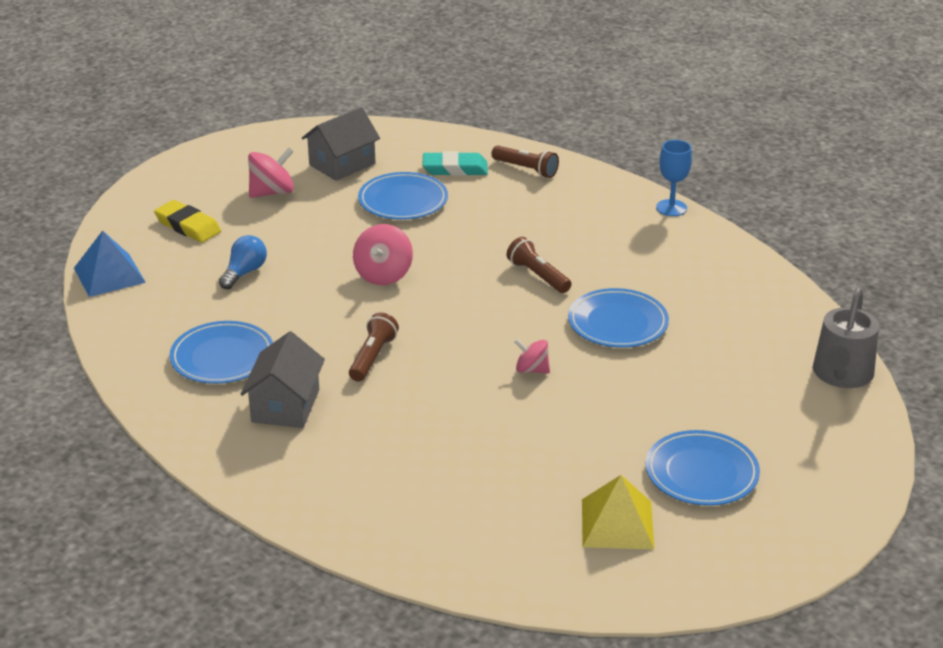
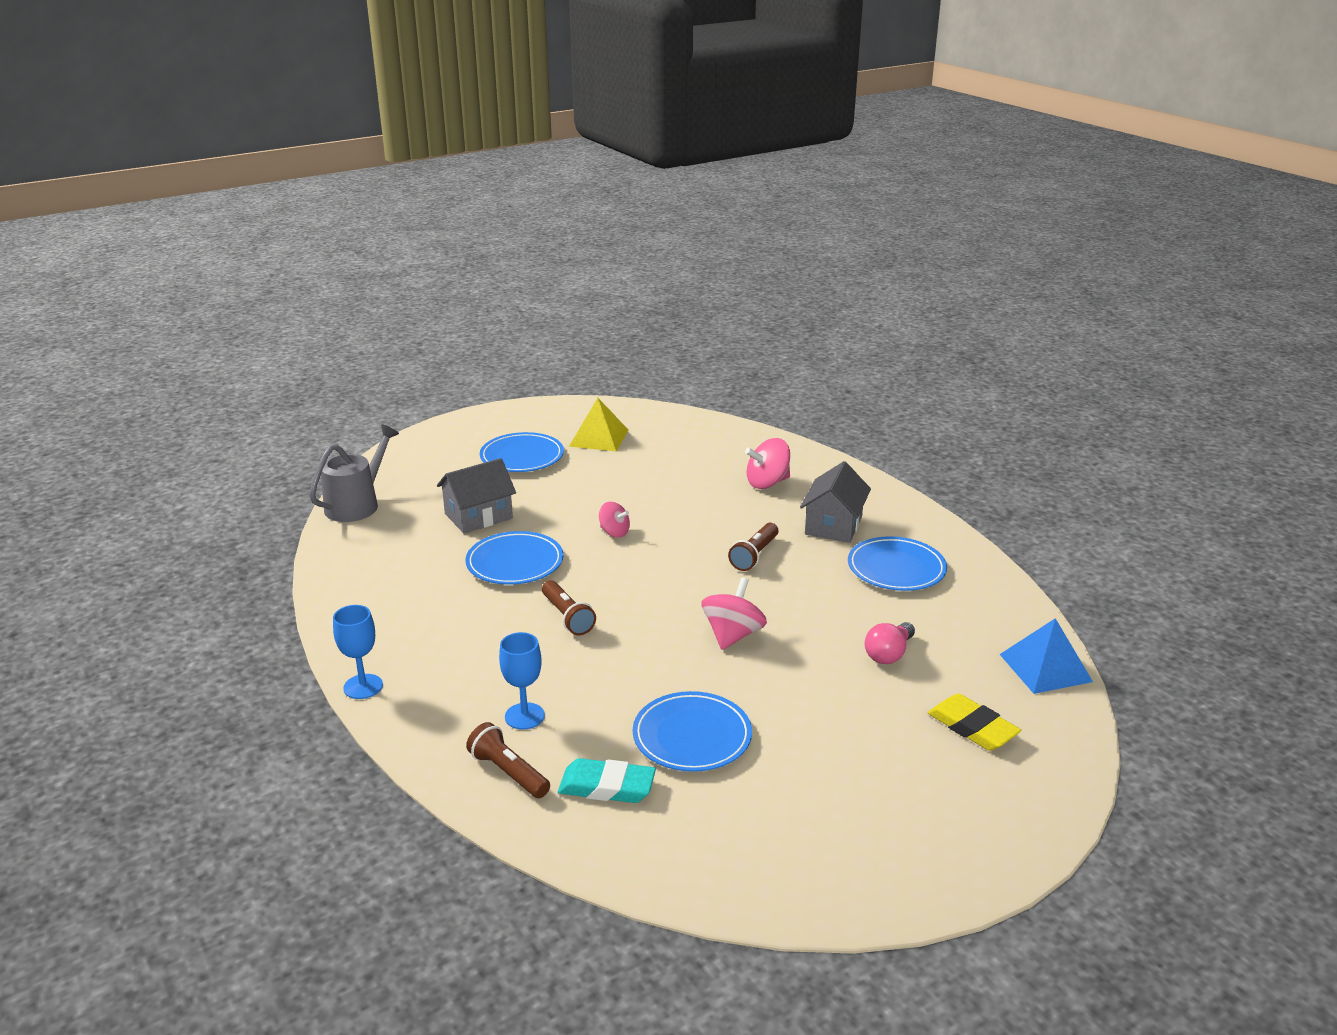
camera: 170 degrees left, 5 degrees down
(244, 272) = (889, 654): blue light bulb -> pink light bulb
(272, 192) = (869, 772): pink spinning top -> pink spinning top (767, 483)
(342, 164) = (769, 816): grey house -> grey house (478, 516)
(533, 201) = (524, 716): none -> blue goblet

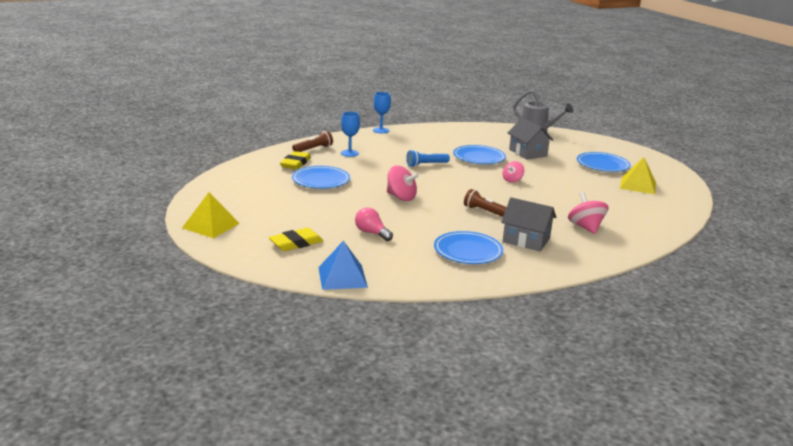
camera: 95 degrees right, 5 degrees down
(567, 617) = (426, 165): brown flashlight -> blue flashlight
(607, 786) = (296, 163): turquoise eraser -> yellow eraser
(971, 847) = (210, 225): none -> yellow pyramid

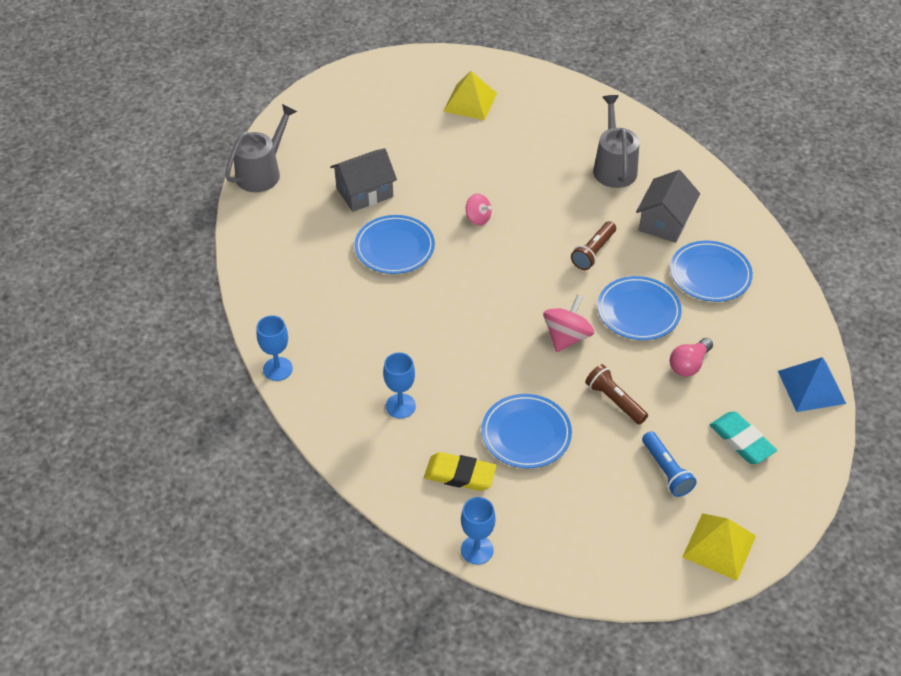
camera: 90 degrees left, 25 degrees up
(242, 164) = (477, 550): none -> blue goblet
(296, 243) = (741, 440): yellow eraser -> turquoise eraser
(313, 149) = (388, 457): brown flashlight -> brown flashlight (614, 401)
(426, 165) = (436, 309): blue flashlight -> blue flashlight (666, 471)
(585, 227) = (614, 167): pink spinning top -> grey watering can
(602, 165) = (402, 122): blue plate -> blue plate (638, 311)

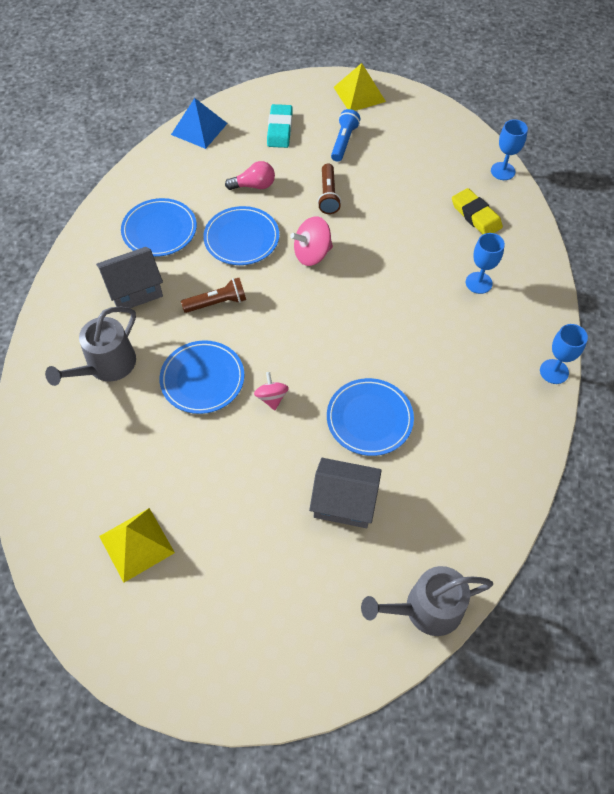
camera: 140 degrees left, 10 degrees up
(526, 434) = (408, 212): blue plate -> blue plate (202, 379)

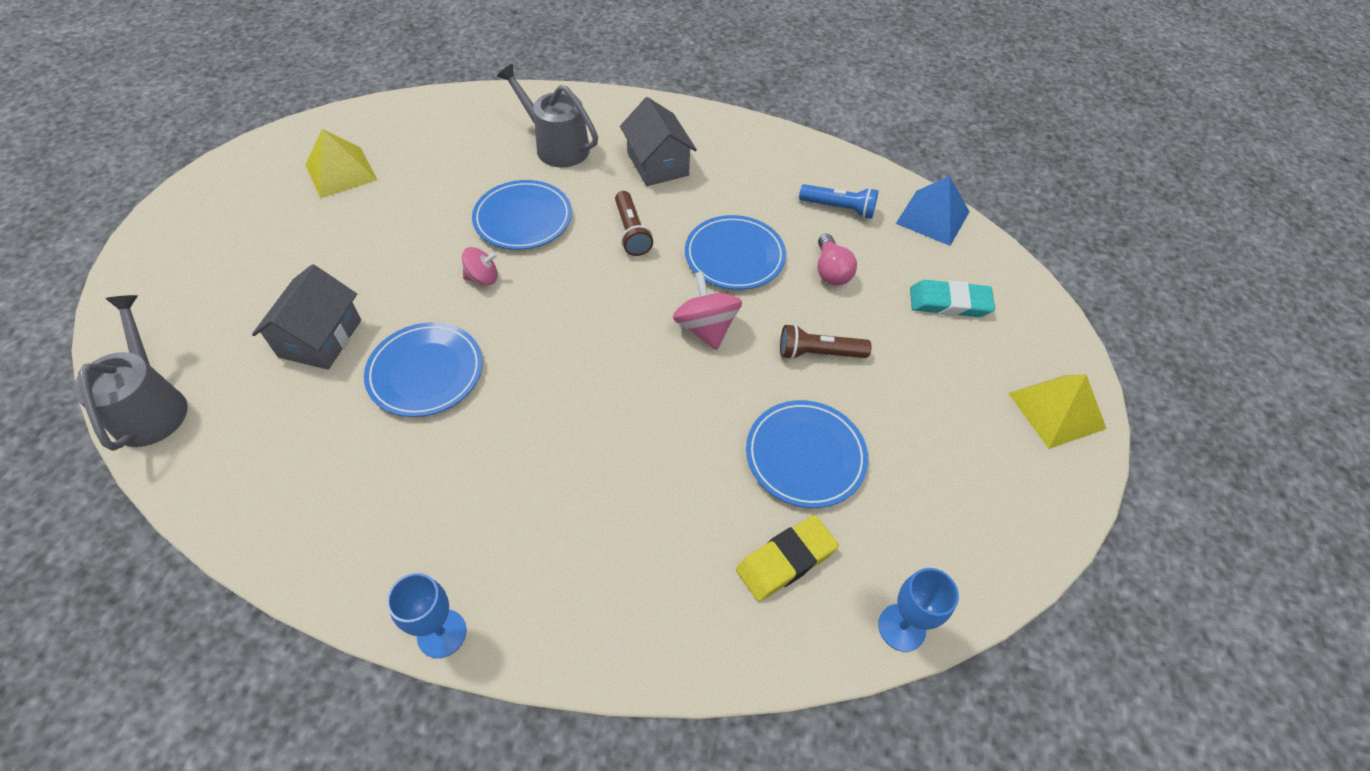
camera: 90 degrees right, 5 degrees down
(159, 230) = (748, 182): blue plate -> blue plate (805, 456)
(344, 142) = (936, 380): blue flashlight -> blue flashlight (839, 208)
(478, 283) = (637, 542): blue goblet -> none

